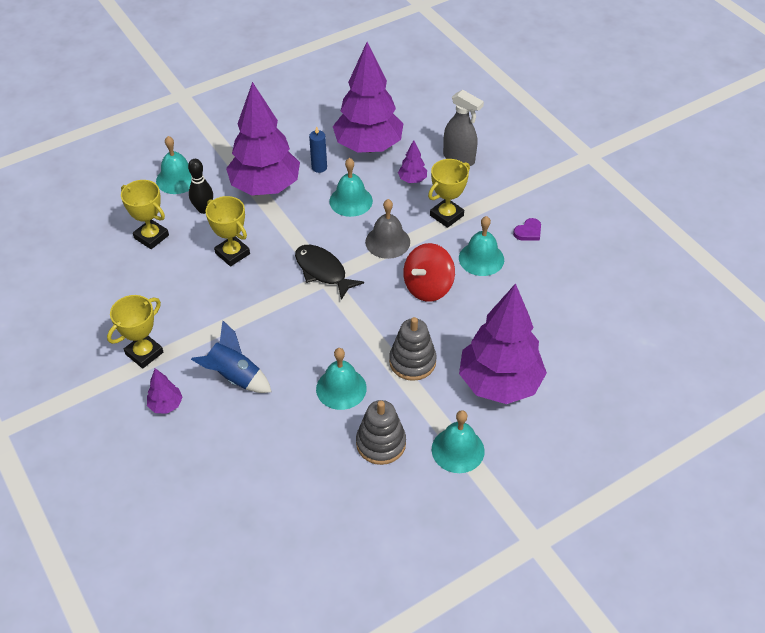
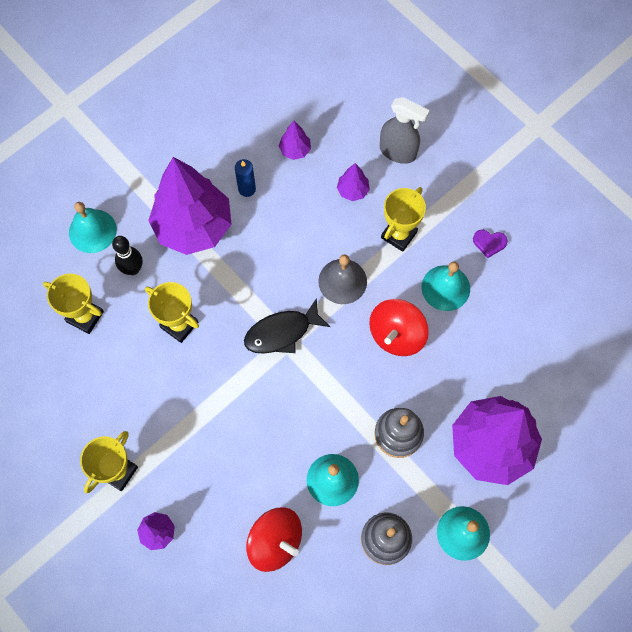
camera: 10 degrees left, 20 degrees up
(234, 377) = (220, 485): blue rocket -> none
(274, 429) = (275, 541): none -> red spinning top
(323, 271) = (282, 332): black fish -> black fish turned 60 degrees counterclockwise
(351, 201) = (291, 231): turquoise bell -> none
(368, 146) = (295, 150): purple tree -> purple tree, size x0.41
(528, 232) = (489, 243): purple heart -> purple heart turned 60 degrees clockwise

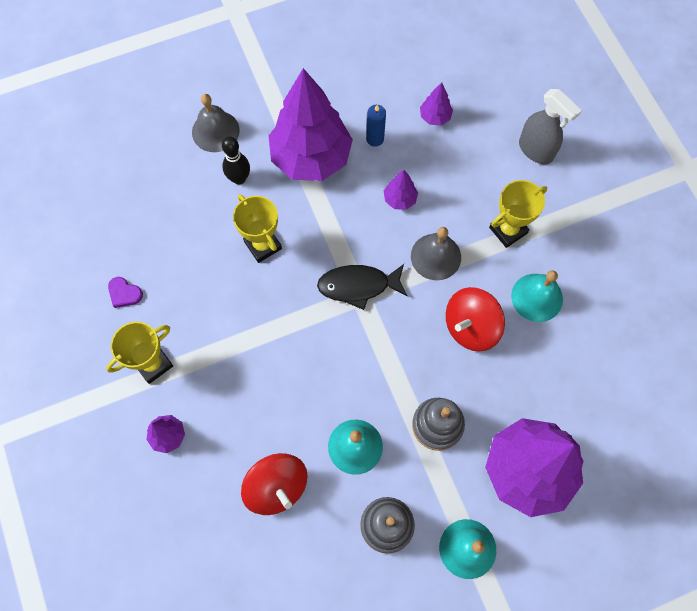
camera: 20 degrees right, 0 degrees up
(85, 316) = (178, 208): yellow trophy -> none
(92, 231) = (215, 131): turquoise bell -> grey bell
(352, 190) = (477, 173): purple tree -> purple tree (399, 199)
(489, 243) = (597, 268): purple heart -> purple heart (124, 293)

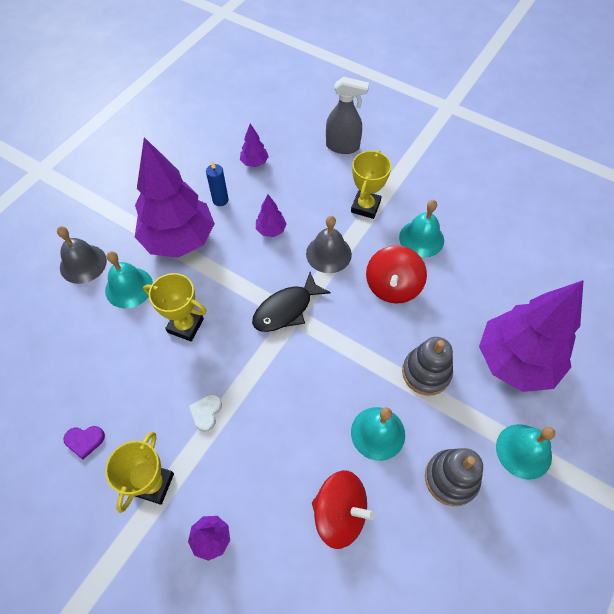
camera: 35 degrees left, 10 degrees down
(229, 333) = (206, 412): none -> white heart
(239, 178) = (129, 287): black bowling pin -> turquoise bell

